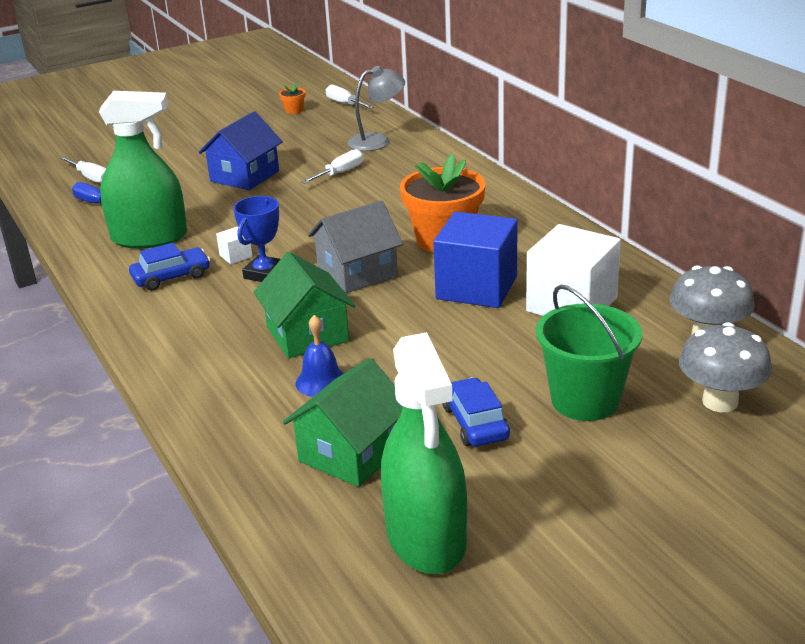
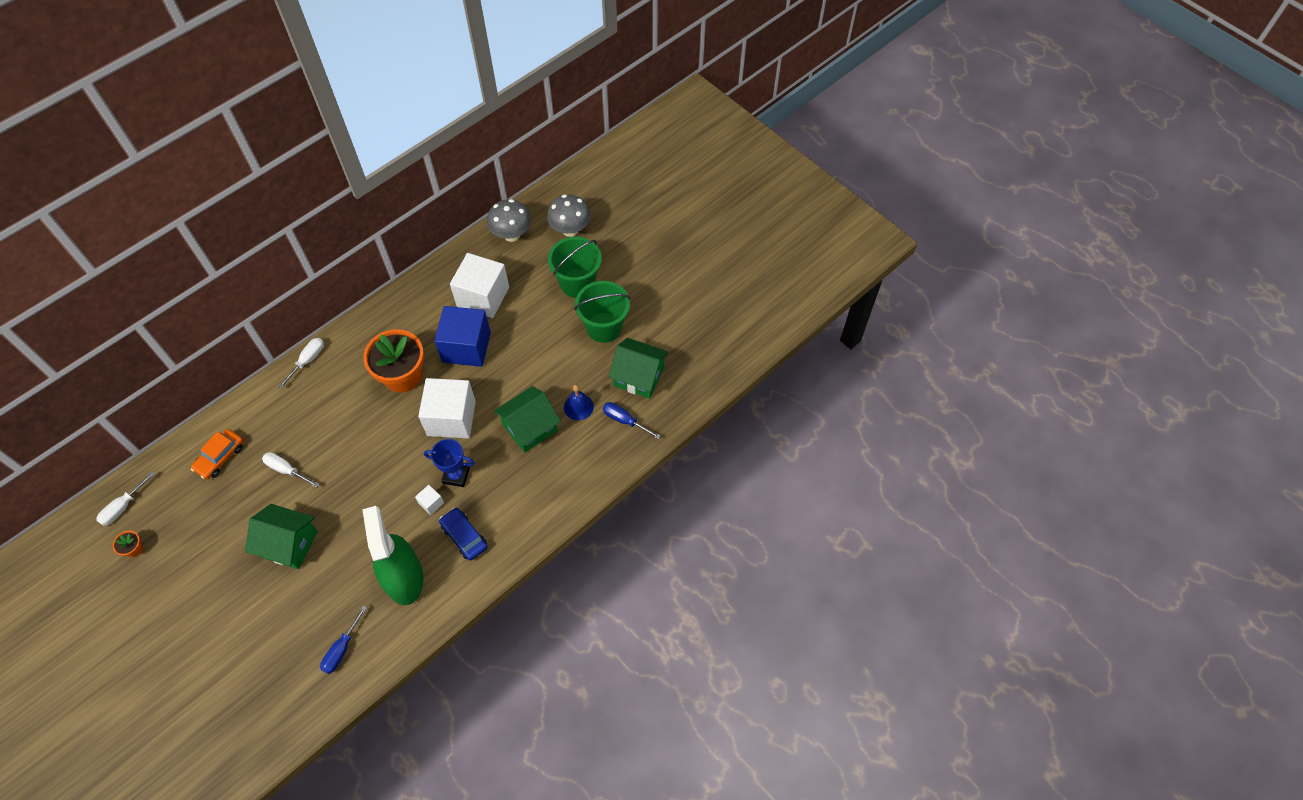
camera: 105 degrees left, 30 degrees up
(90, 177) = (285, 681): white screwdriver -> white screwdriver (308, 360)
(244, 176) = (289, 544): blue house -> green house
(269, 427) = (624, 420): none -> blue screwdriver
(357, 273) = (451, 418): grey house -> white cube
(377, 141) = (220, 457): grey lamp -> orange car
(426, 538) = (691, 333): green spray bottle -> none
(475, 423) = (604, 327): blue car -> green bucket

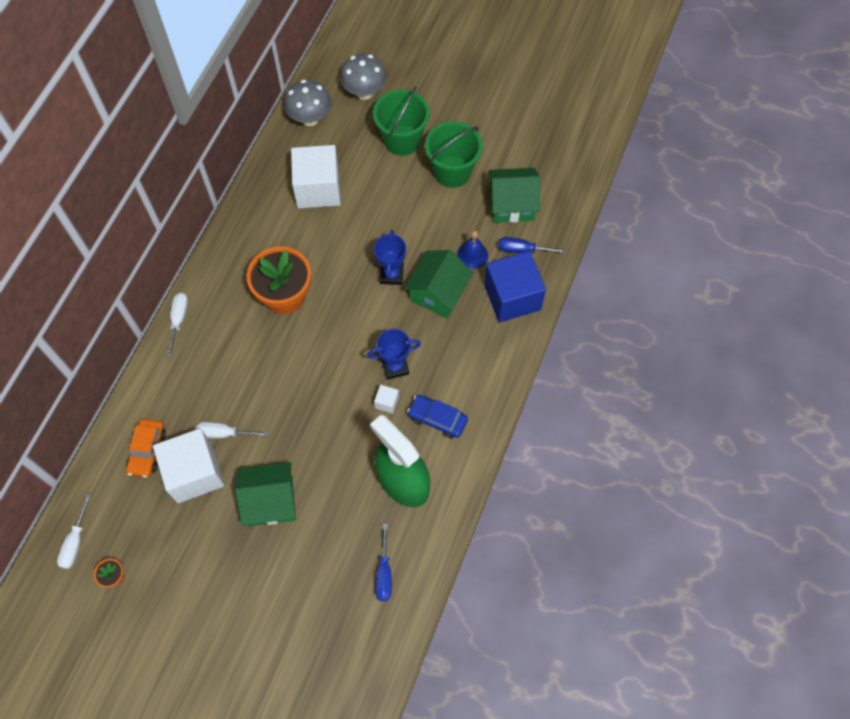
camera: 25 degrees left, 5 degrees up
(451, 418) = (358, 315): white cube -> white cube (194, 473)
(466, 347) = (331, 243): blue cube -> blue cube (512, 297)
(500, 395) = (391, 274): none -> blue trophy

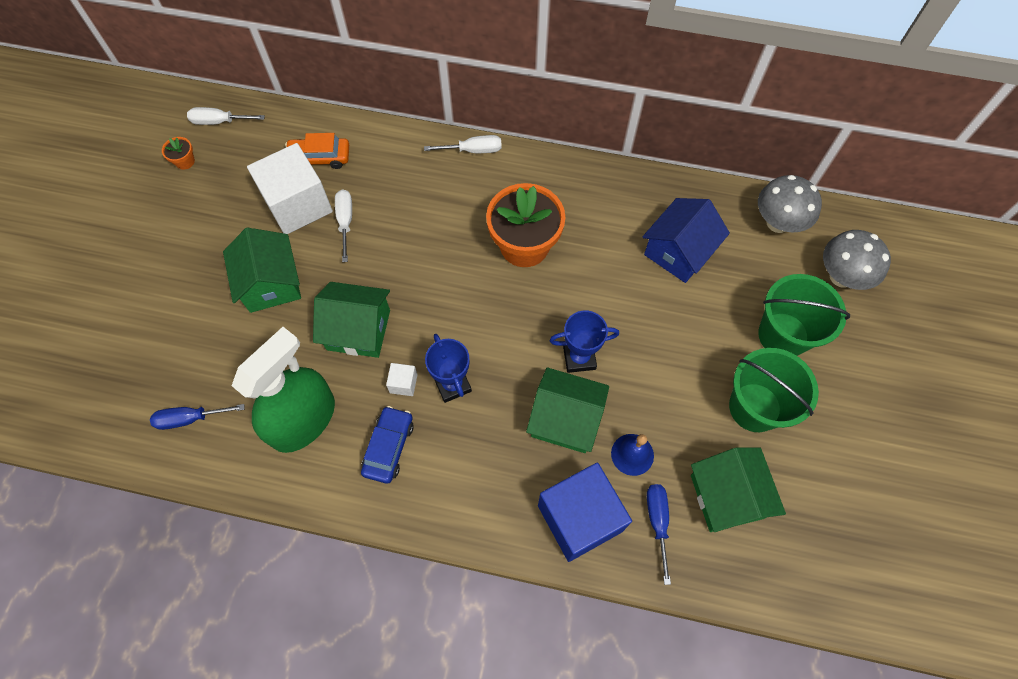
camera: 80 degrees right, 0 degrees up
(318, 189) = (678, 251): white cube -> blue house
(332, 432) = (358, 330): none -> green house

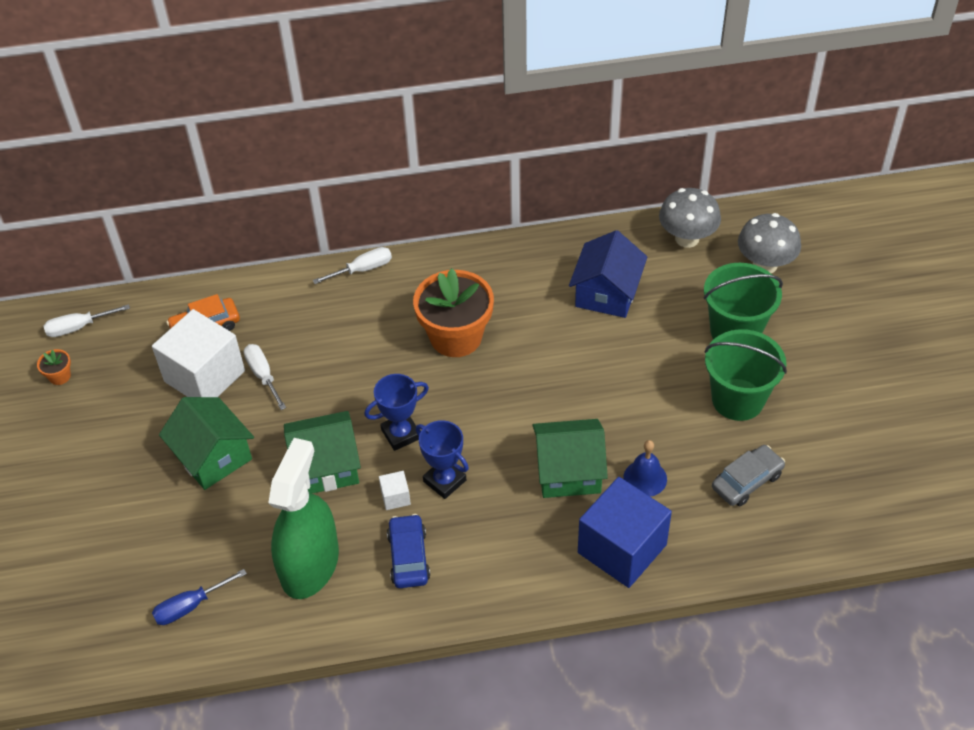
camera: 20 degrees left, 15 degrees down
(579, 358) = (556, 415): blue trophy -> blue trophy (401, 434)
(657, 522) = (694, 525): blue screwdriver -> none
(727, 496) = (747, 481): green house -> grey car

